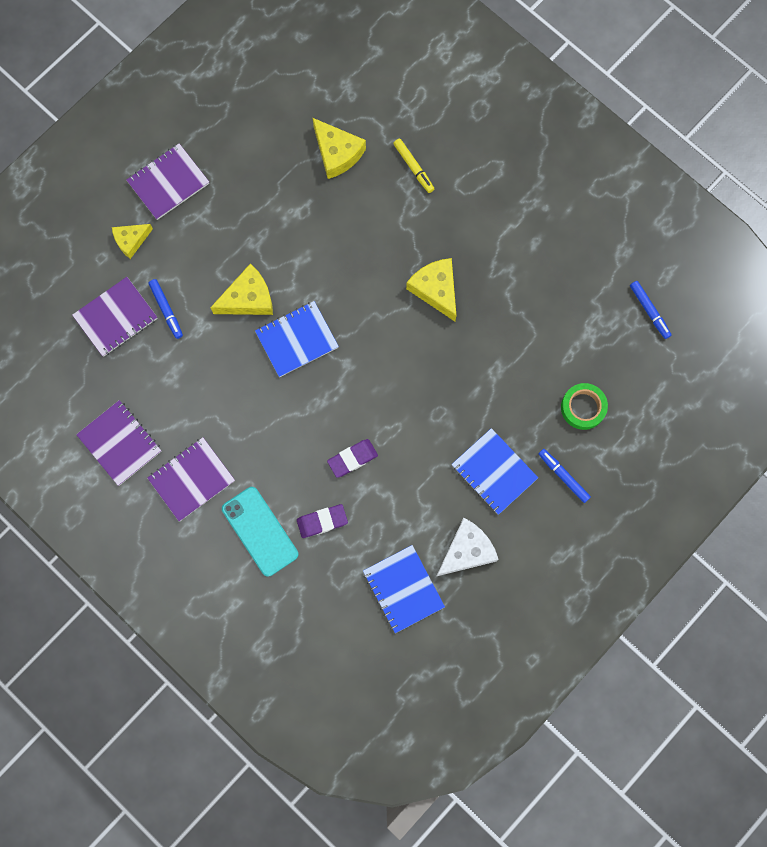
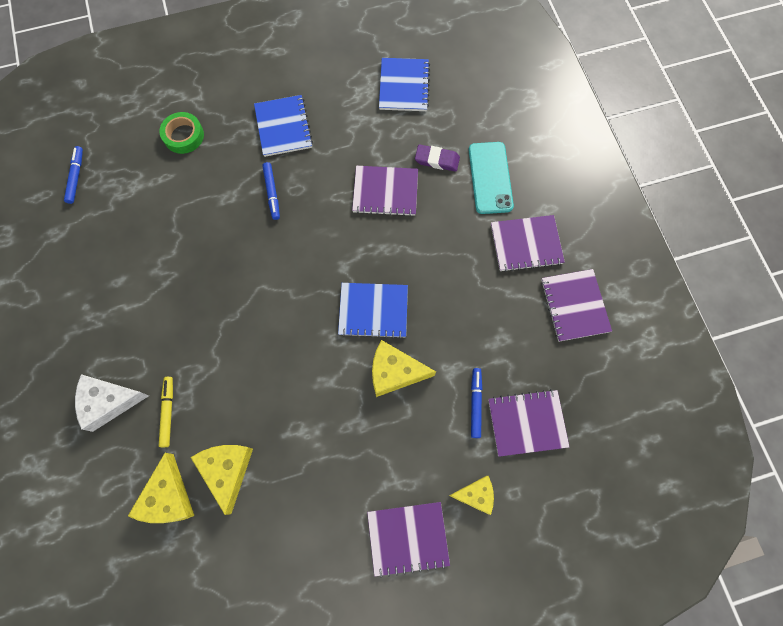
camera: 150 degrees left, 5 degrees down
(352, 459) = (385, 192): purple eraser -> purple notebook
(436, 290) = (228, 288): yellow cheese -> yellow cheese (168, 497)
(466, 551) = (341, 87): white cheese -> white cheese (109, 402)
(563, 476) = (235, 98): blue marker -> blue marker (272, 193)

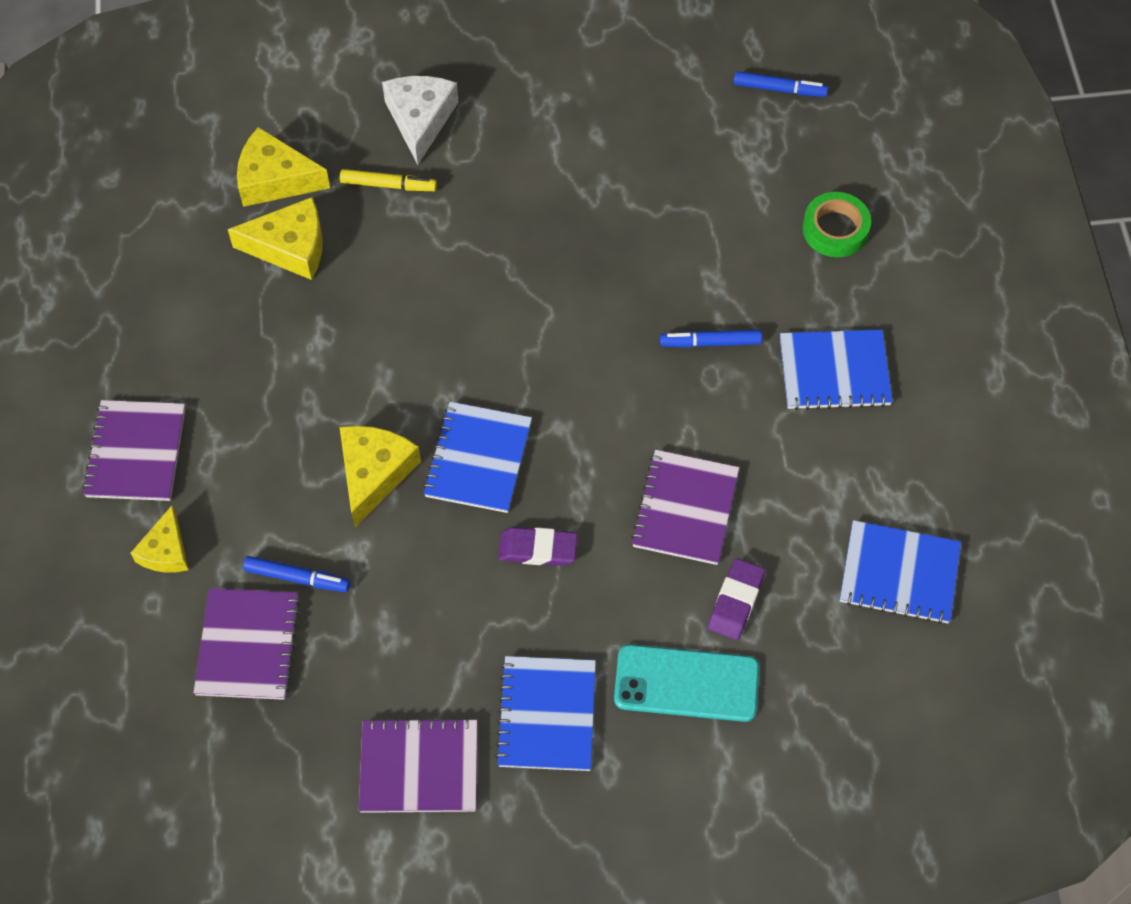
camera: 100 degrees right, 10 degrees down
(427, 266) = (538, 549): none -> purple eraser
(526, 244) = (547, 715): purple notebook -> blue notebook

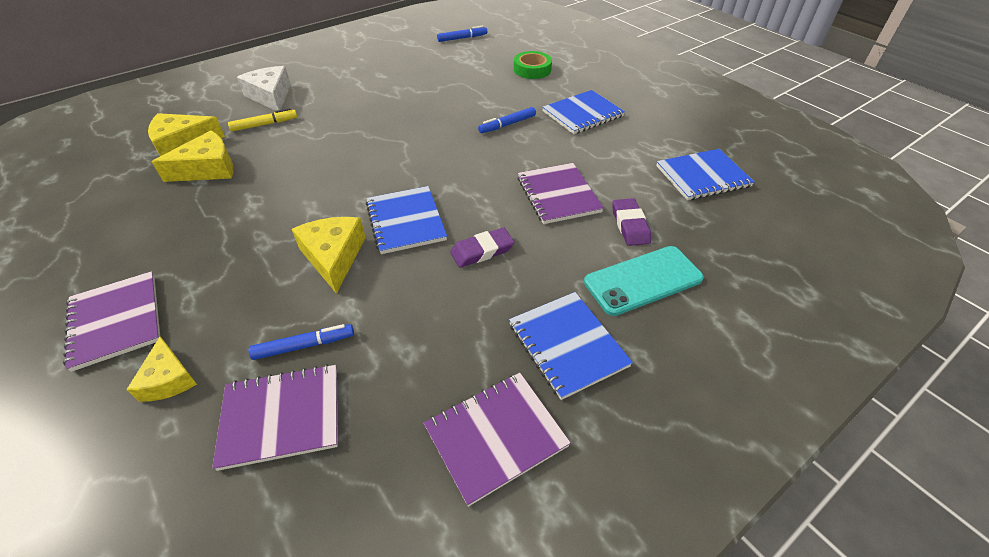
camera: 30 degrees left, 15 degrees down
(248, 645) = (281, 416): purple notebook -> purple notebook turned 75 degrees counterclockwise

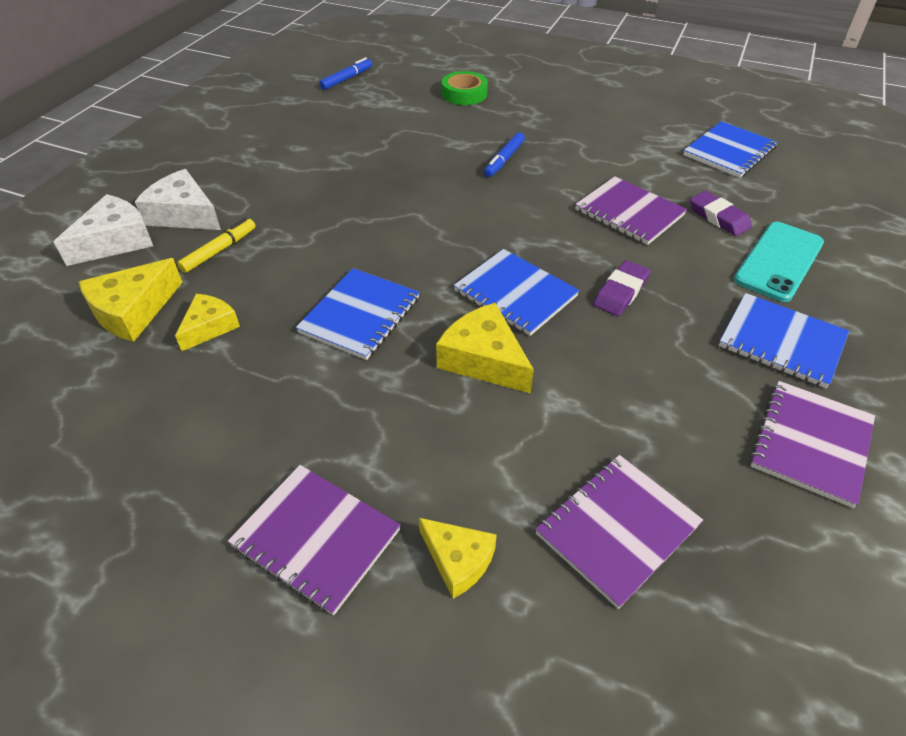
camera: 30 degrees left, 0 degrees up
(208, 168) = (209, 327): yellow cheese -> yellow cheese, size x0.65
(220, 100) = (115, 241): none -> white cheese
(304, 345) = (559, 456): blue marker -> none
(582, 114) = (565, 126): blue notebook -> blue notebook (360, 315)

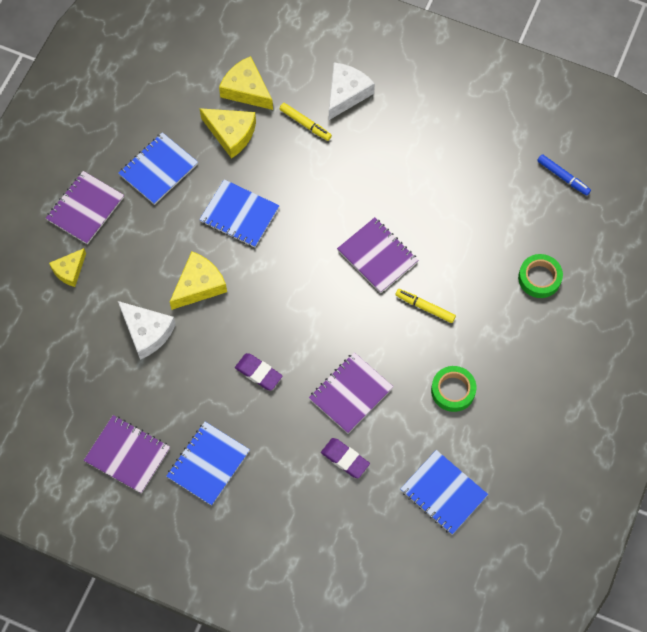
camera: 90 degrees right, 20 degrees up
(115, 241) = (315, 61): white cheese -> white cheese (147, 332)
(209, 327) = (231, 133): yellow cheese -> yellow cheese, size x1.53
(504, 160) = (425, 307): blue marker -> yellow marker
(515, 294) = (258, 306): blue notebook -> blue notebook (158, 169)
(605, 144) = (453, 390): none -> green tape
(617, 529) = (81, 343): purple notebook -> purple notebook (377, 256)
(718, 217) = (345, 459): purple eraser -> purple eraser turned 75 degrees clockwise
(779, 261) = (290, 488): turquoise phone -> none

